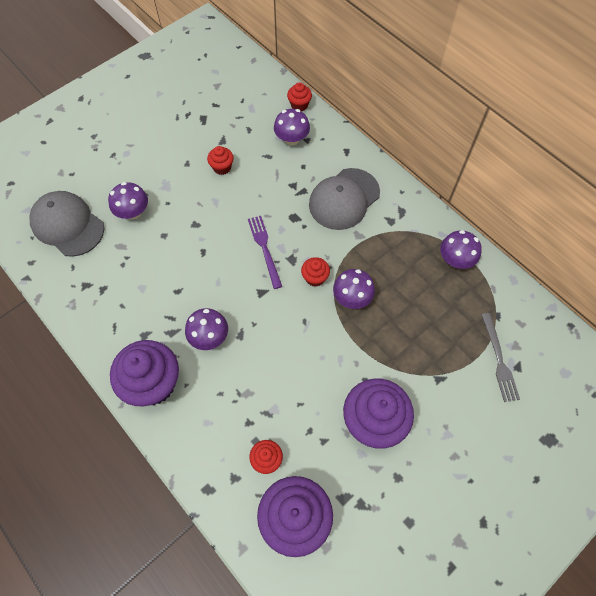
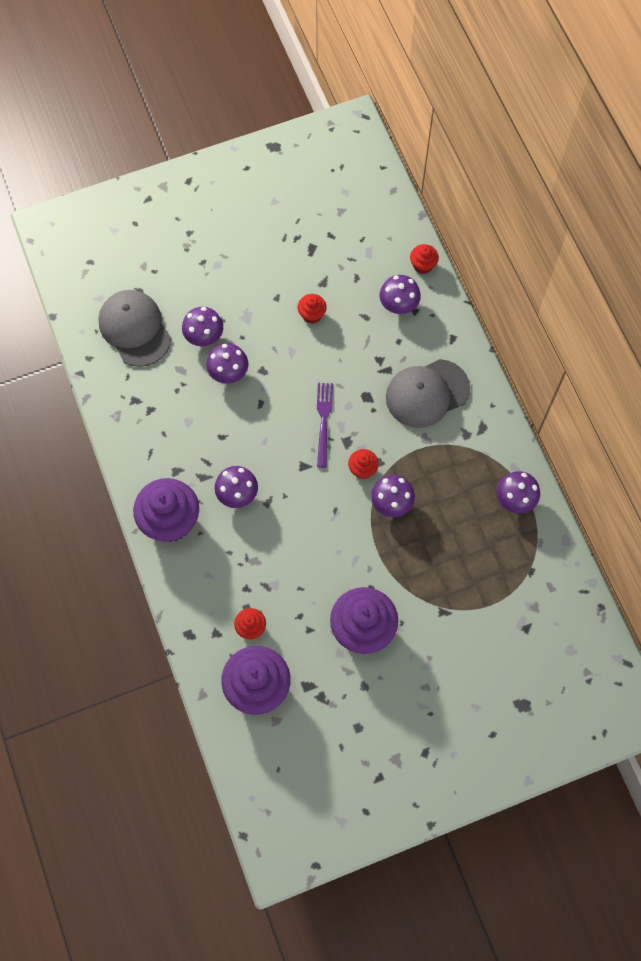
camera: 20 degrees right, 5 degrees up
(165, 235) = (228, 372): none -> purple mushroom
(499, 360) = (510, 615): grey fork -> none

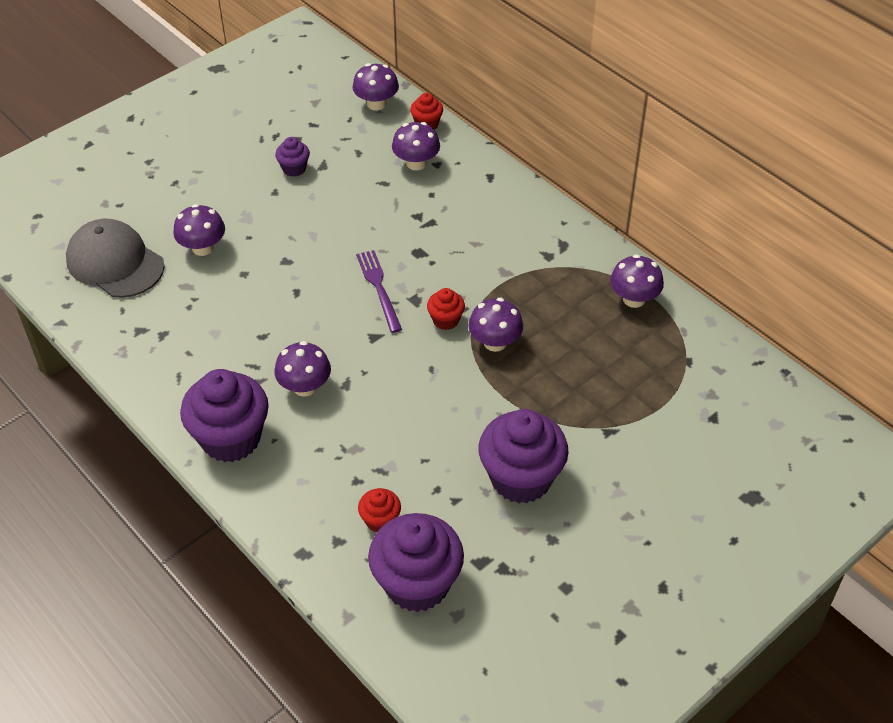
camera: 20 degrees left, 20 degrees down
(228, 372) = (246, 273): purple mushroom -> purple mushroom (376, 104)
(300, 278) = (294, 168): none -> purple cupcake
(312, 315) = (322, 196): red cupcake -> none
(427, 393) = (486, 231): grey cap -> none

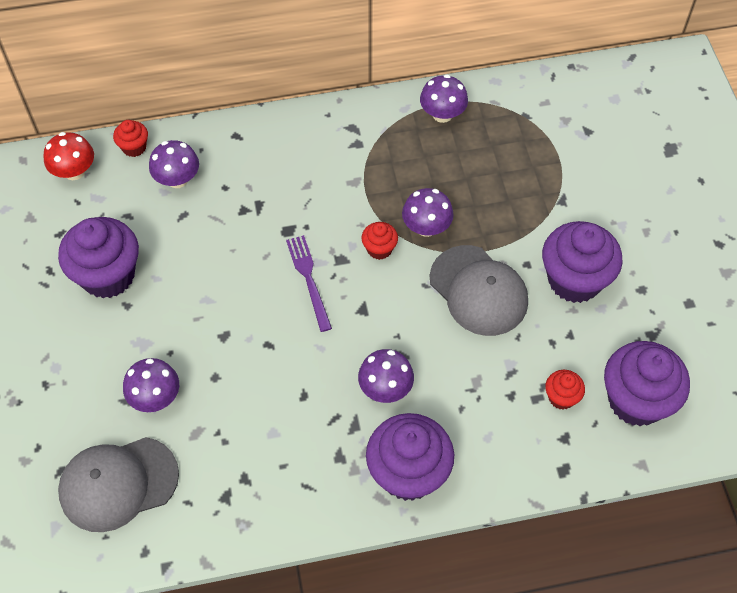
camera: 60 degrees left, 10 degrees up
(294, 168) = (108, 275): purple cupcake -> purple cupcake, size x2.10
(376, 104) = (74, 171): purple mushroom -> red mushroom
(379, 288) = (309, 279): purple fork -> purple fork turned 60 degrees clockwise
(453, 409) = (478, 290): none -> grey cap

